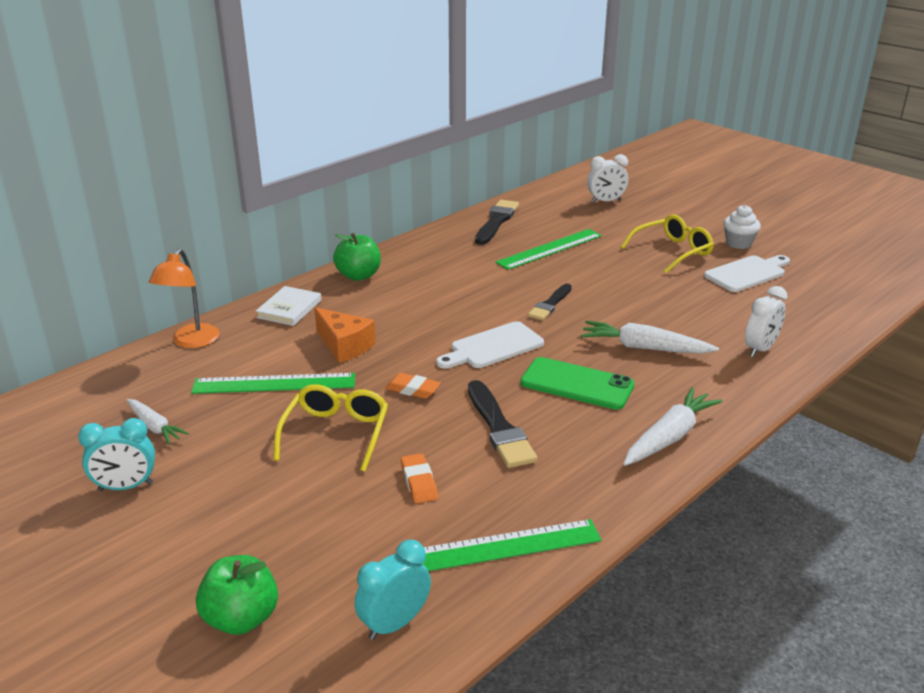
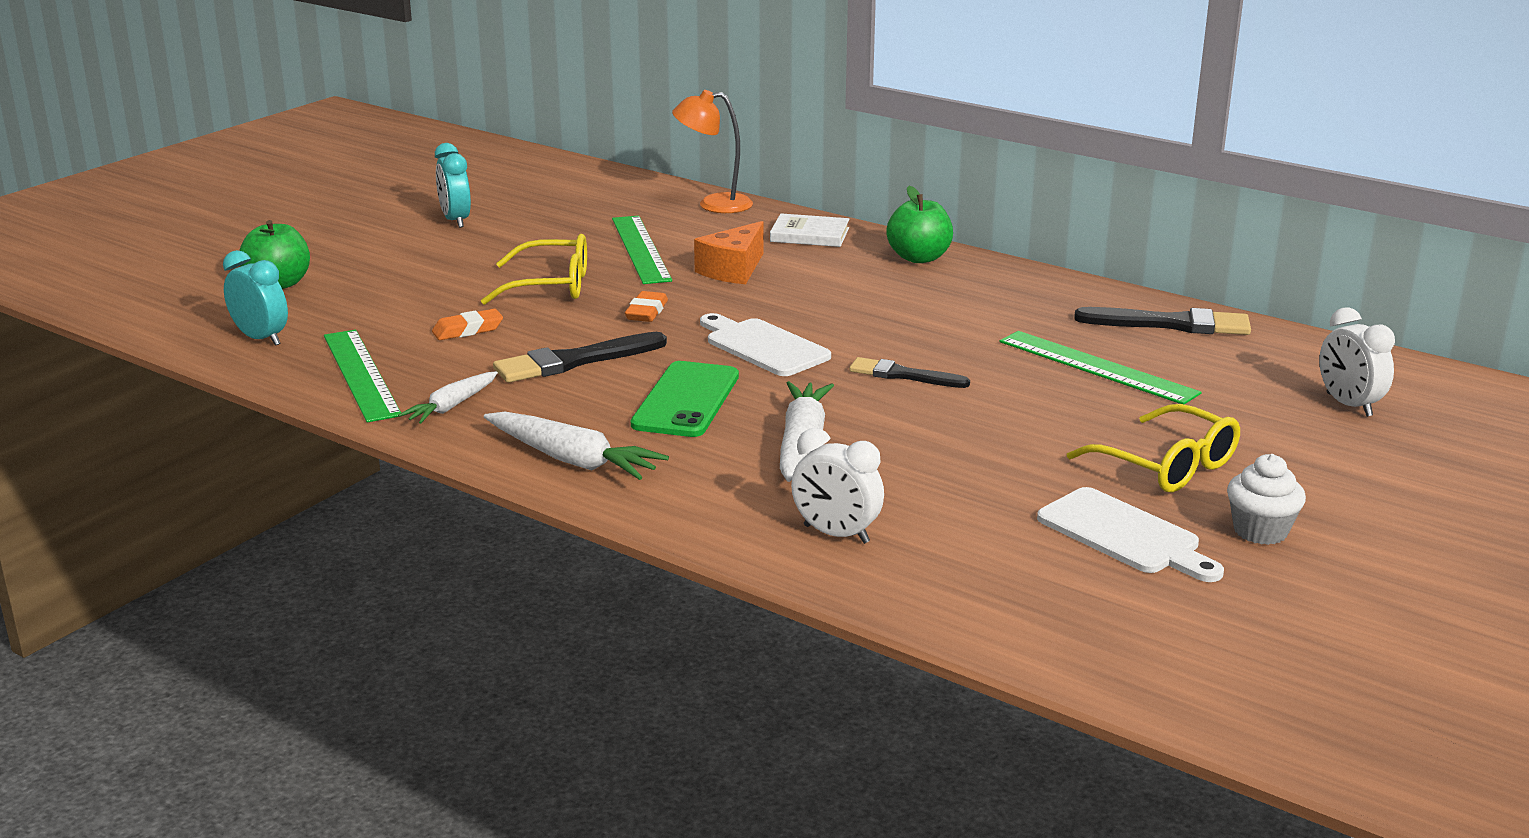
camera: 80 degrees right, 5 degrees down
(154, 427) = (550, 215): white carrot -> white carrot (451, 406)

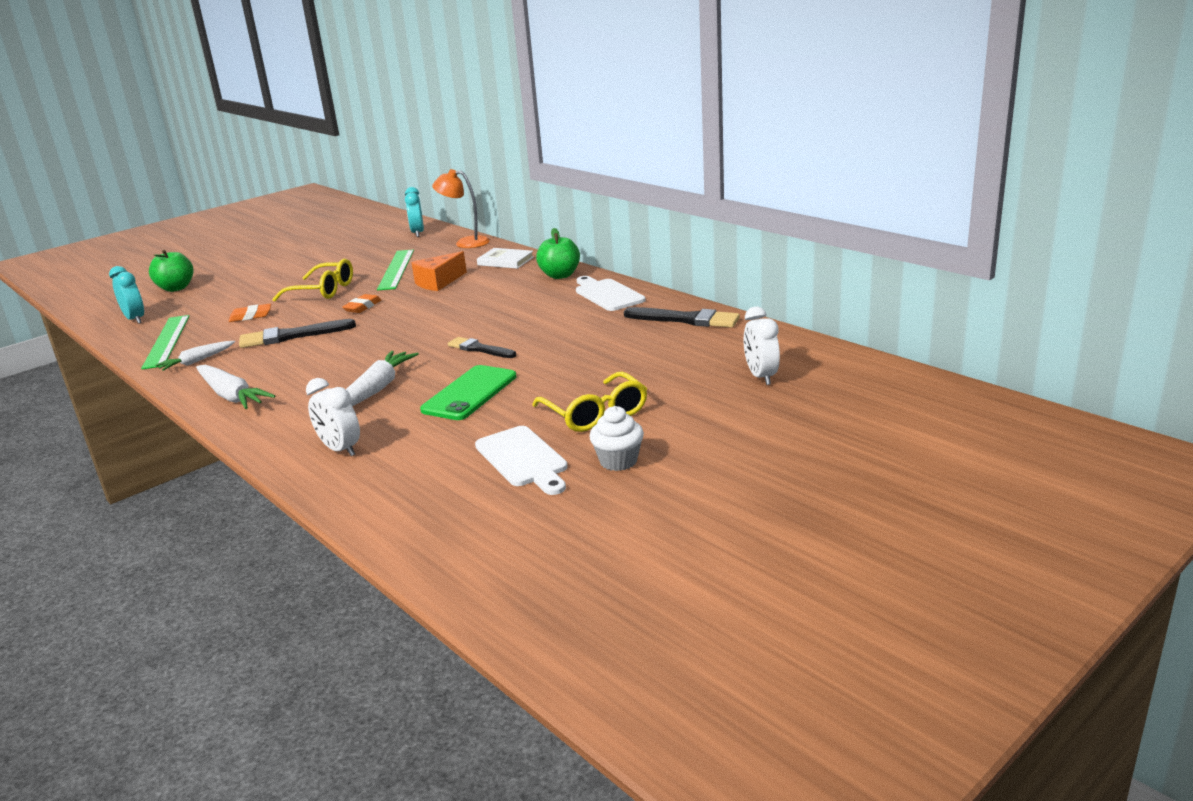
camera: 15 degrees right, 0 degrees up
(455, 220) = (308, 252): turquoise clock -> turquoise clock (417, 233)
(686, 400) = (333, 361): green phone -> green phone (470, 393)
(763, 346) = (411, 329): white cutting board -> white cutting board (607, 294)
(1097, 367) = (609, 347): green ruler -> none

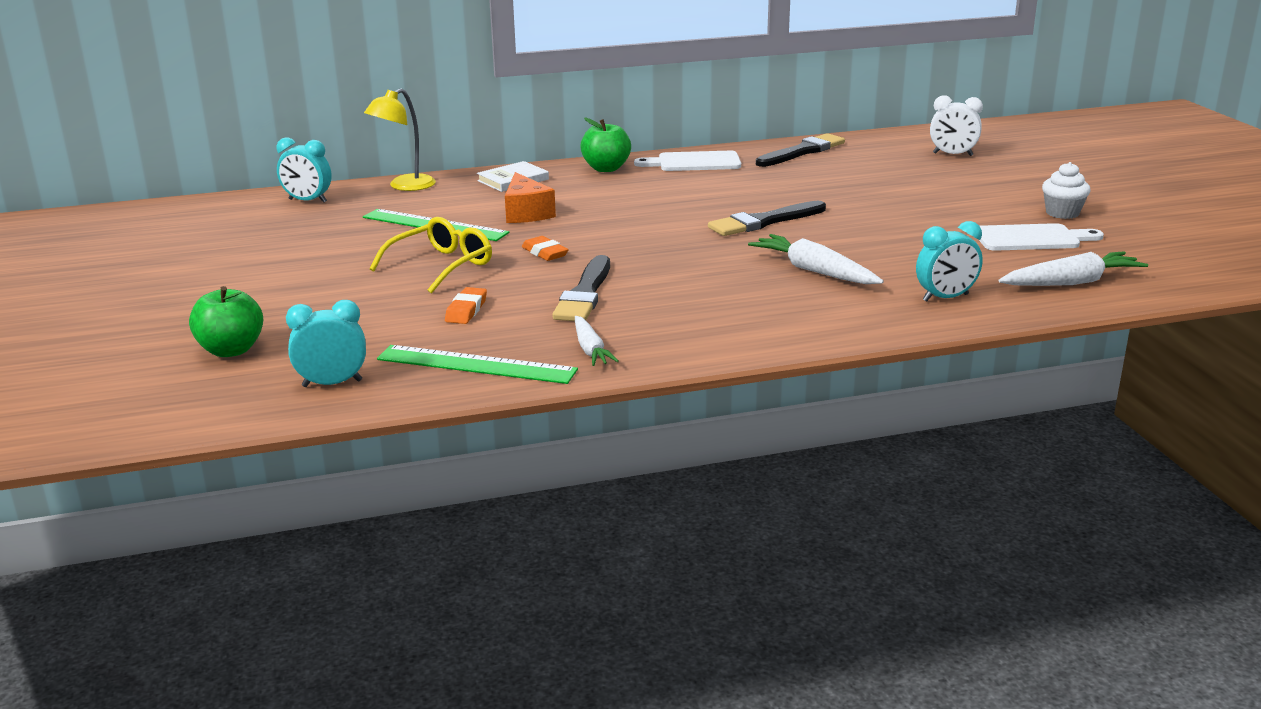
camera: 65 degrees left, 0 degrees up
(231, 396) = (740, 336): white carrot -> white carrot (1071, 282)
(340, 449) = (945, 298): white clock -> turquoise clock
(465, 243) = (404, 186): orange lamp -> yellow lamp
(470, 393) = (871, 238): green phone -> none
(480, 349) = (764, 221): black brush -> black brush, size x1.51
(595, 414) = (967, 206): yellow glasses -> none

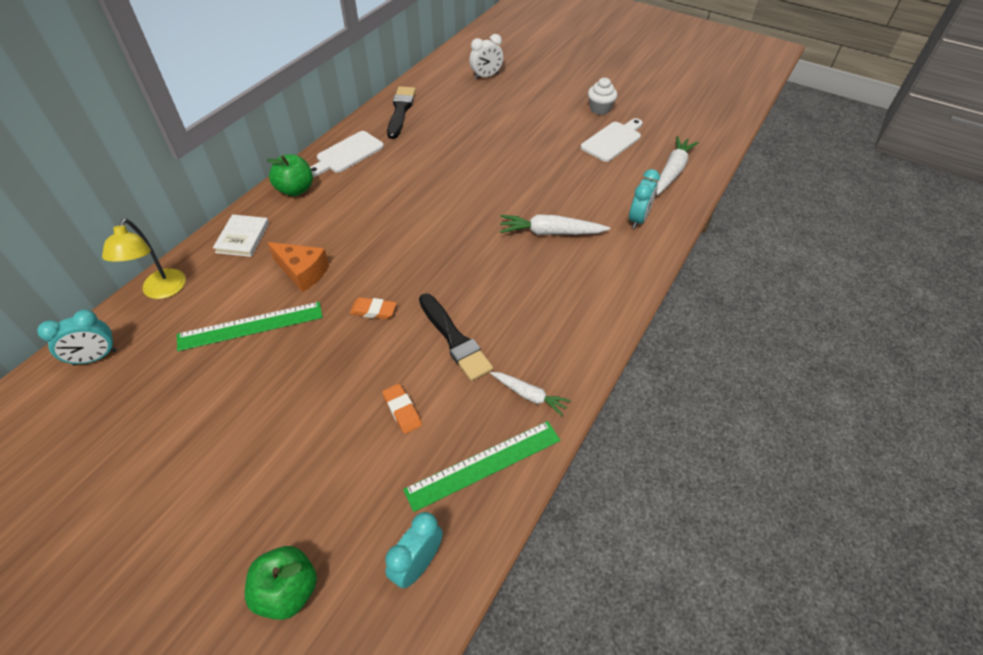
camera: 45 degrees left, 25 degrees up
(441, 266) = (319, 371): yellow glasses -> none
(764, 221) = (466, 197): black brush -> none

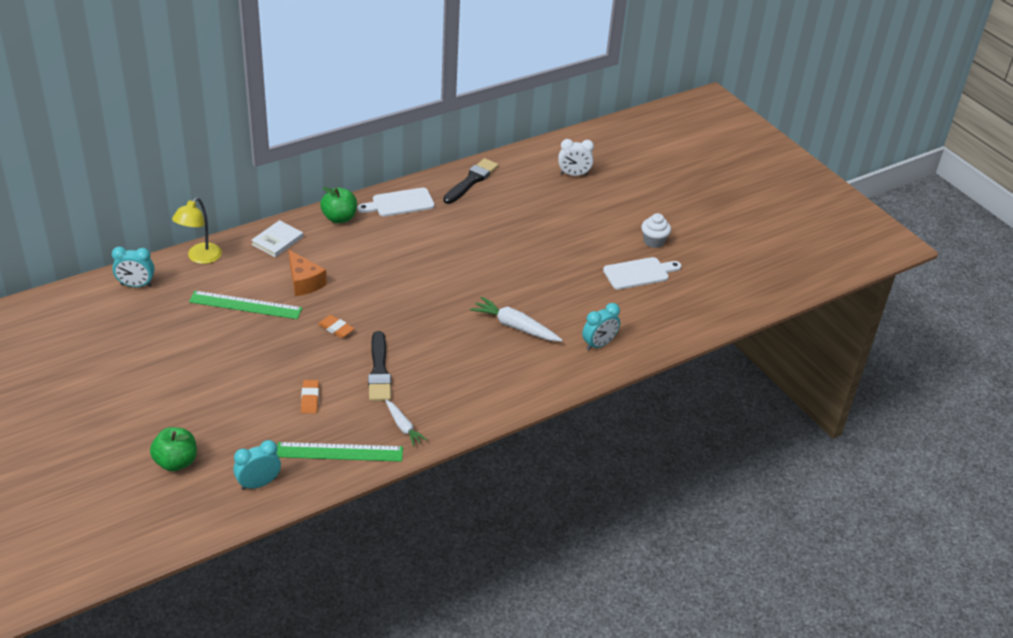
camera: 25 degrees right, 10 degrees down
(672, 171) = (668, 318): white carrot -> none

